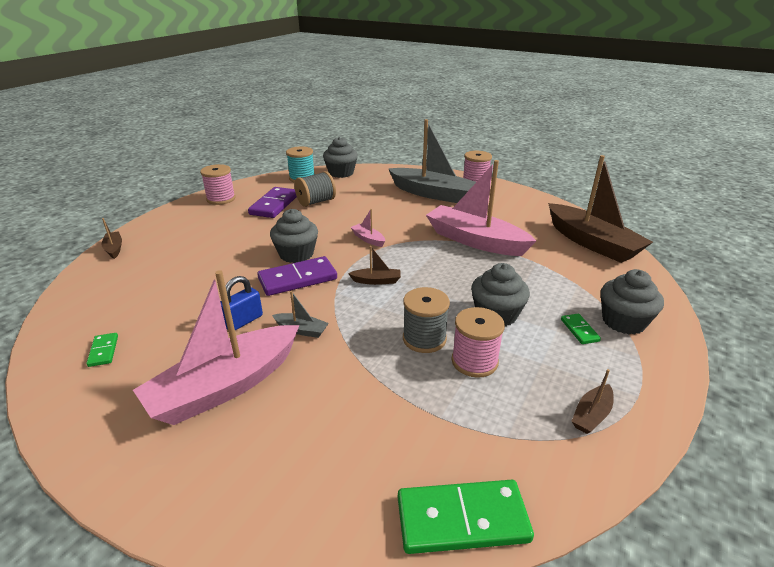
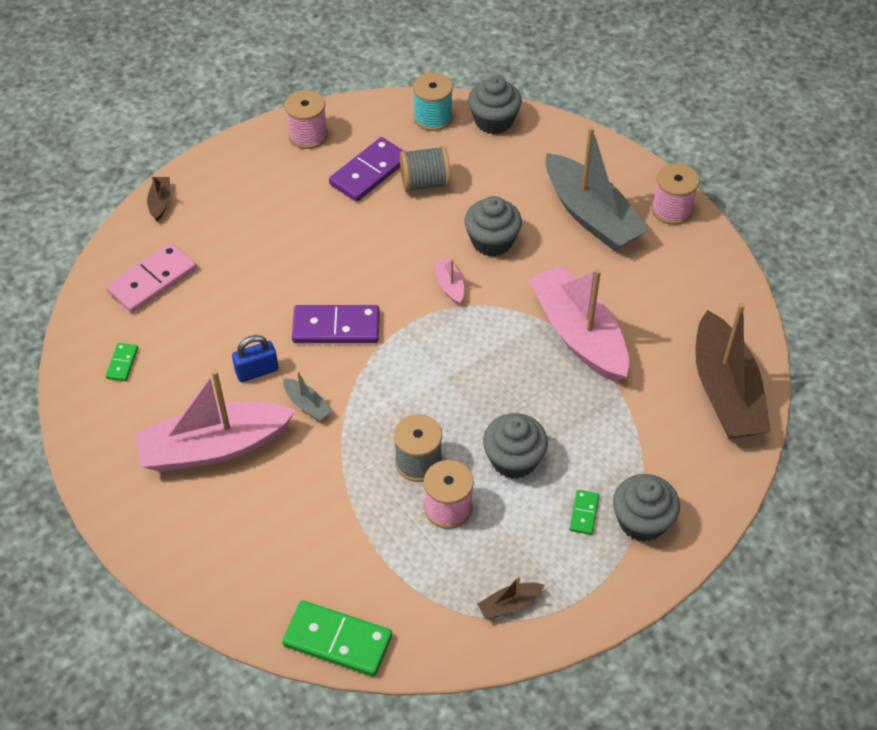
camera: 25 degrees right, 20 degrees up
(120, 291) = (152, 281): none -> pink domino
(296, 254) = (353, 283): grey cupcake -> grey cupcake (492, 241)
(376, 281) = (418, 362): brown boat -> none

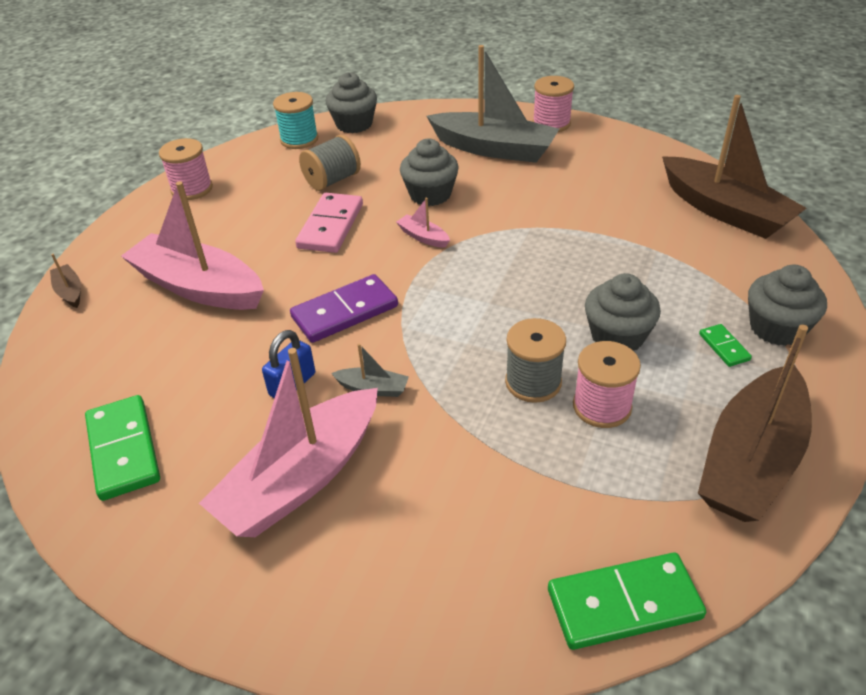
camera: 30 degrees left, 10 degrees down
(122, 363) = (124, 450): green domino -> green domino, size x2.03
(152, 281) = (108, 358): pink domino -> pink domino (331, 226)
(369, 172) = (274, 192): purple domino -> none
(509, 605) = (751, 460): brown boat -> brown boat, size x2.43
(578, 334) = (569, 224): pink boat -> pink boat (198, 287)

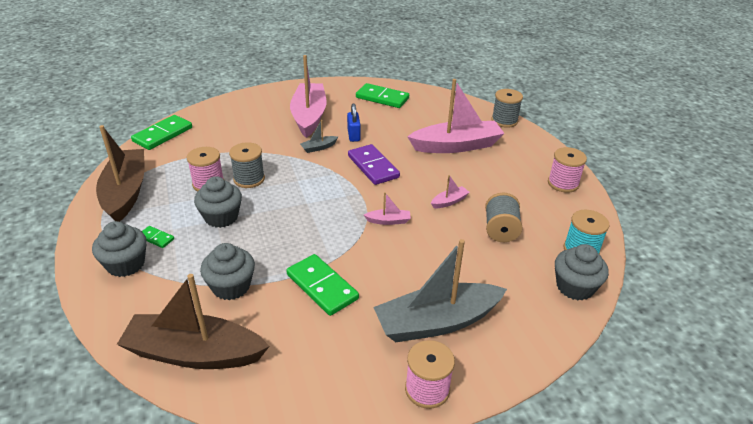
camera: 135 degrees right, 5 degrees down
(70, 291) = (504, 121): brown boat -> grey spool
(331, 226) = (449, 201): pink domino -> pink boat
(345, 312) = (373, 167): purple domino -> purple domino turned 45 degrees counterclockwise
(430, 194) = (425, 252): grey cupcake -> grey cupcake (231, 286)
(563, 210) = (322, 287): none -> green domino

